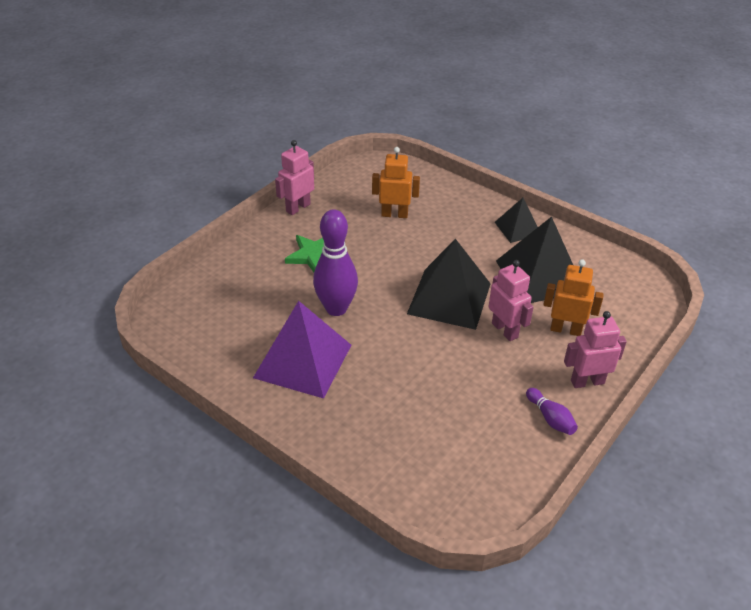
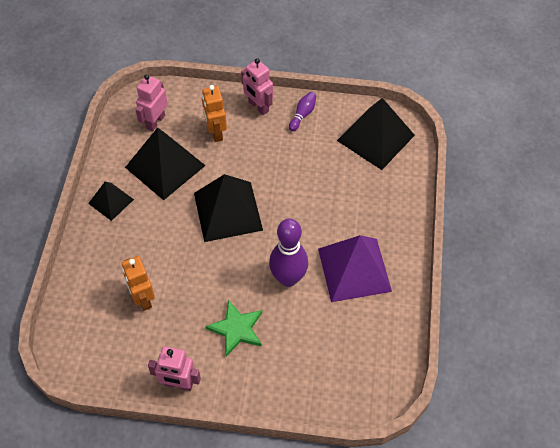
camera: 120 degrees left, 15 degrees up
(467, 475) = (376, 137): none -> black pyramid
(505, 330) = (239, 165): pink robot -> pink robot (155, 122)

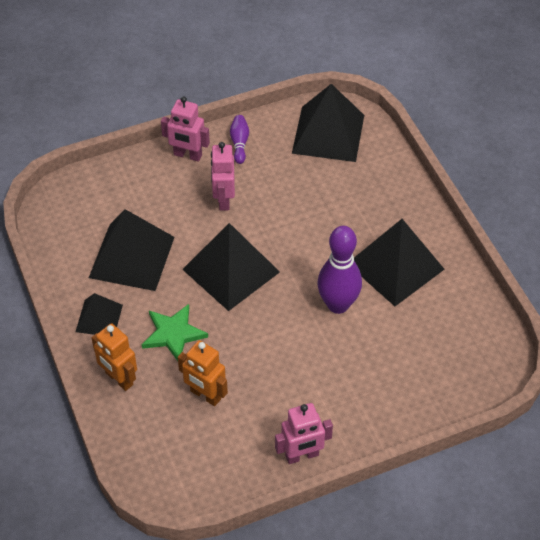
camera: 30 degrees left, 5 degrees down
(155, 122) = (87, 218): pink robot -> pink robot (223, 200)
(215, 132) = (161, 200): orange robot -> orange robot (119, 379)
(236, 329) = (322, 376): green star -> green star (173, 334)
(354, 270) = (395, 266): purple pyramid -> black pyramid

